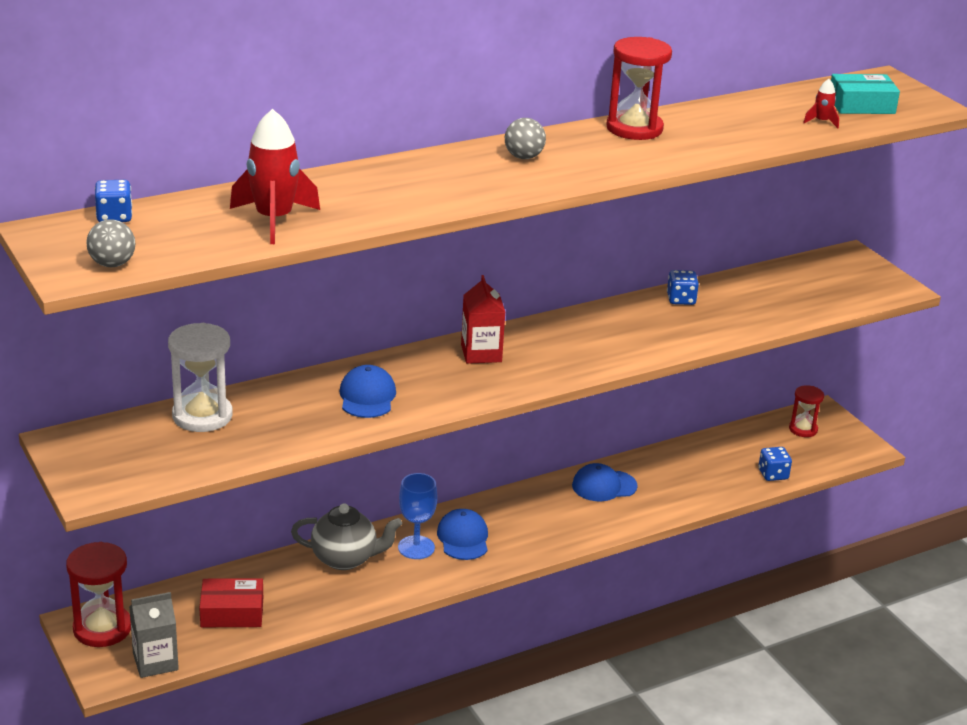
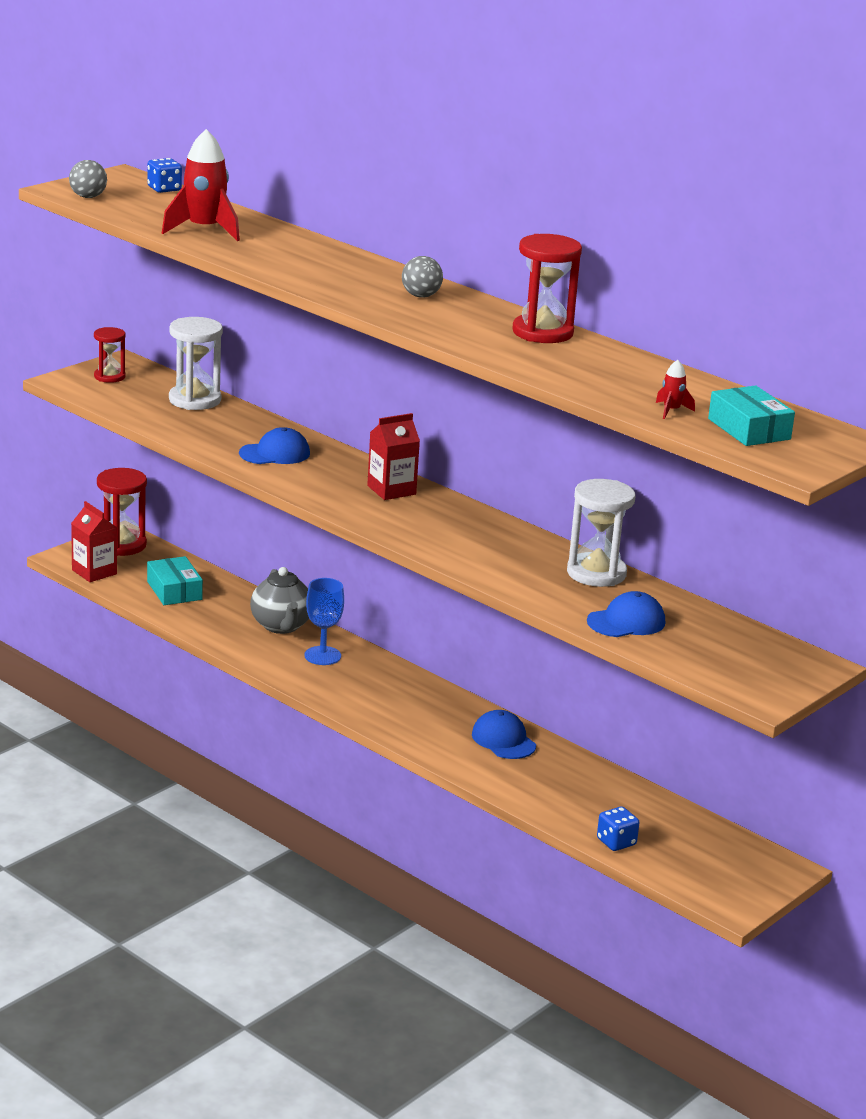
camera: 70 degrees right, 5 degrees down
(155, 662) = (94, 572): grey carton -> red carton
(232, 612) = (174, 590): red box -> turquoise box
(463, 538) = (354, 676): blue cap -> blue cap (626, 622)
(681, 299) = (596, 573): blue dice -> white hourglass
(803, 429) = (732, 857): red hourglass -> red hourglass (109, 377)

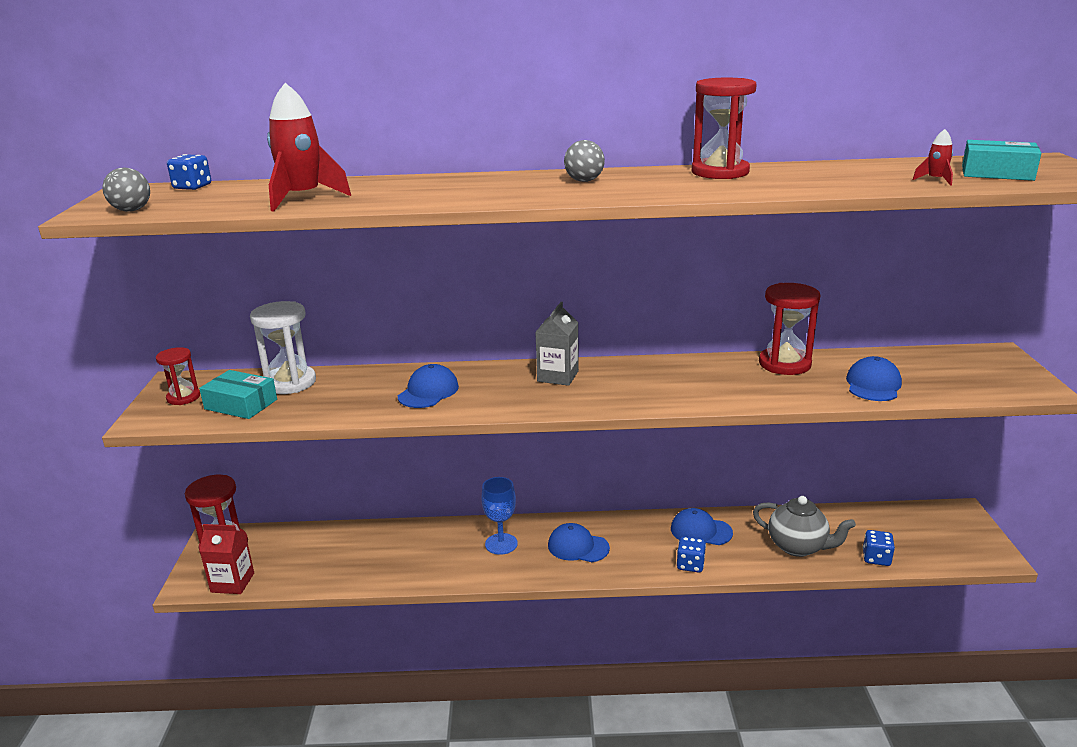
camera: 40 degrees left, 0 degrees up
(174, 590) = (320, 559): turquoise box -> turquoise box (241, 404)
(281, 626) = (439, 539): grey teapot -> grey teapot (798, 547)
(379, 691) = (578, 547): none -> blue cap
(391, 490) = (558, 376): red carton -> grey carton
(445, 753) = (690, 565): none -> blue dice
(596, 573) = (784, 364): white hourglass -> red hourglass

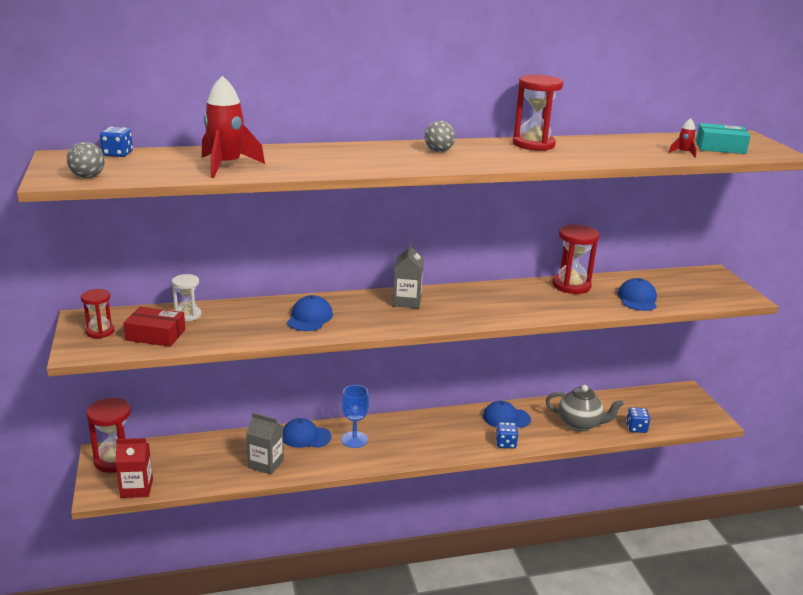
camera: 15 degrees left, 0 degrees up
(241, 404) = (155, 335): turquoise box -> red box
(290, 382) = (188, 315): white hourglass -> white hourglass, size x0.61
(386, 565) = (266, 464): none -> grey carton
(578, 547) = (416, 437): blue cap -> blue cap (305, 436)

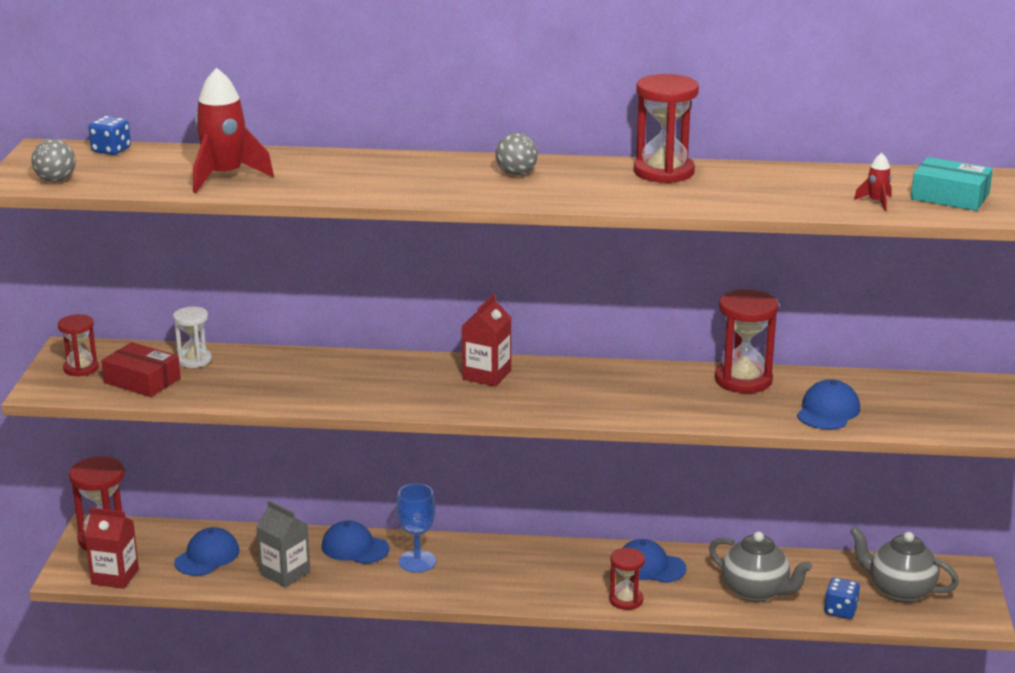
camera: 20 degrees right, 0 degrees up
(309, 318) = (342, 382): blue cap -> blue cap (207, 556)
(407, 301) = (486, 375): grey carton -> red carton
(505, 443) = (626, 600): blue dice -> red hourglass
(660, 409) = (899, 590): none -> grey teapot

